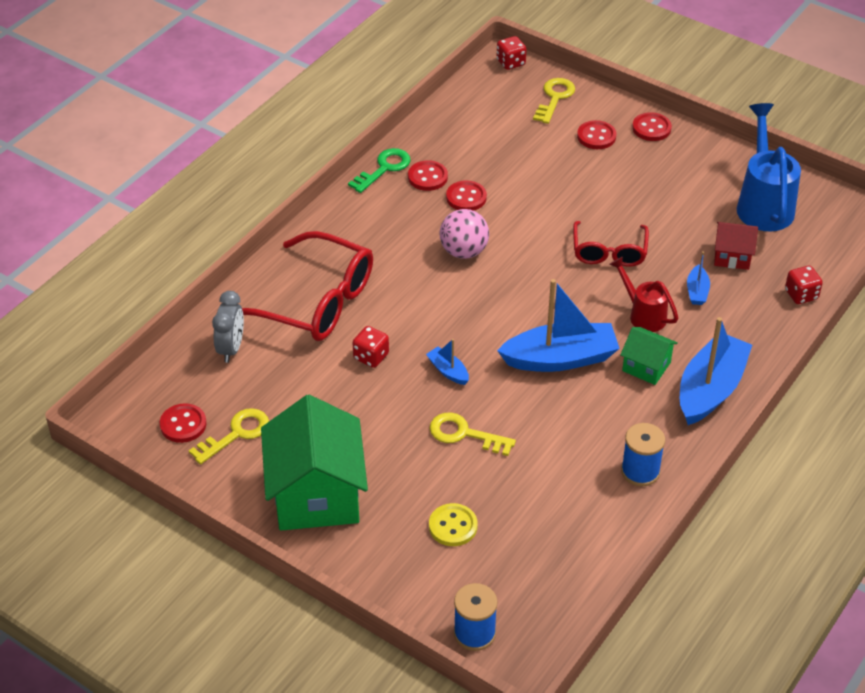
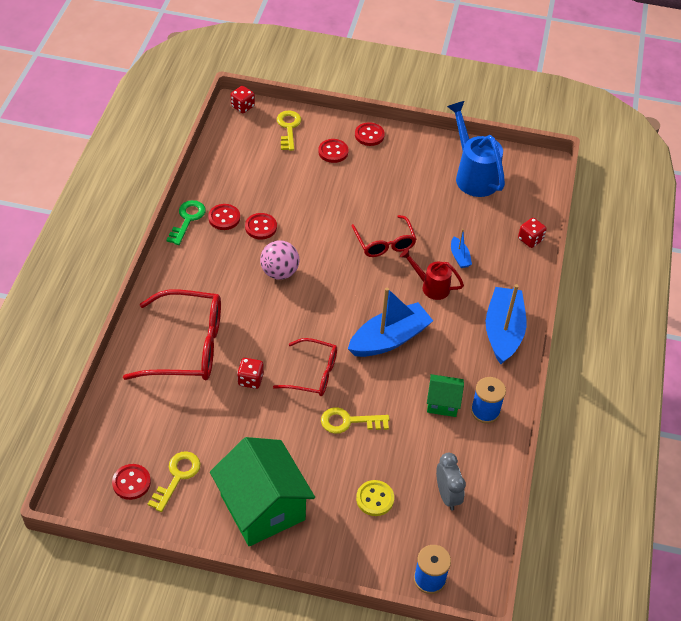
camera: 25 degrees left, 5 degrees up
(231, 348) = (139, 406): grey clock -> grey clock (447, 495)
(448, 371) = (313, 374): blue boat -> red glasses
(646, 366) = (452, 327): green house -> green house (442, 403)
(732, 256) = (471, 222): red house -> none

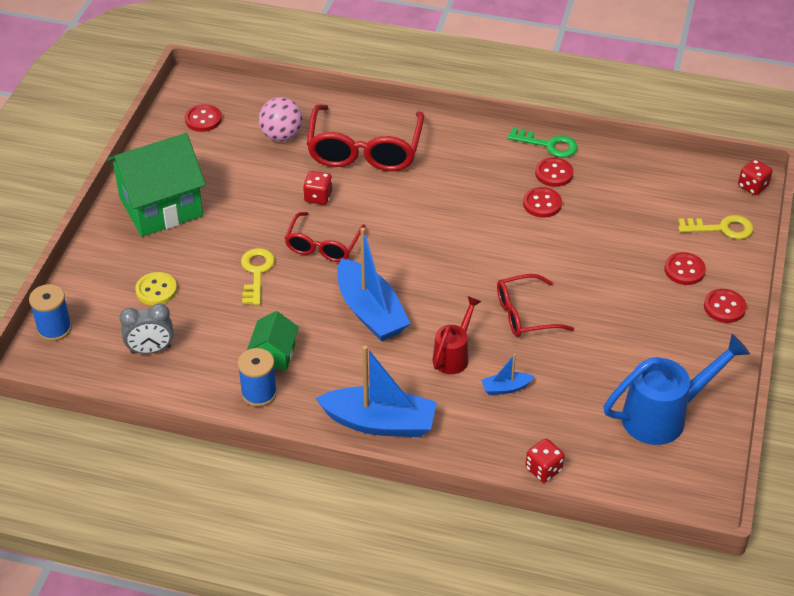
camera: 95 degrees right, 5 degrees down
(177, 477) = (205, 148): yellow key -> none
(279, 272) = (471, 219): pink ball -> pink ball (281, 136)

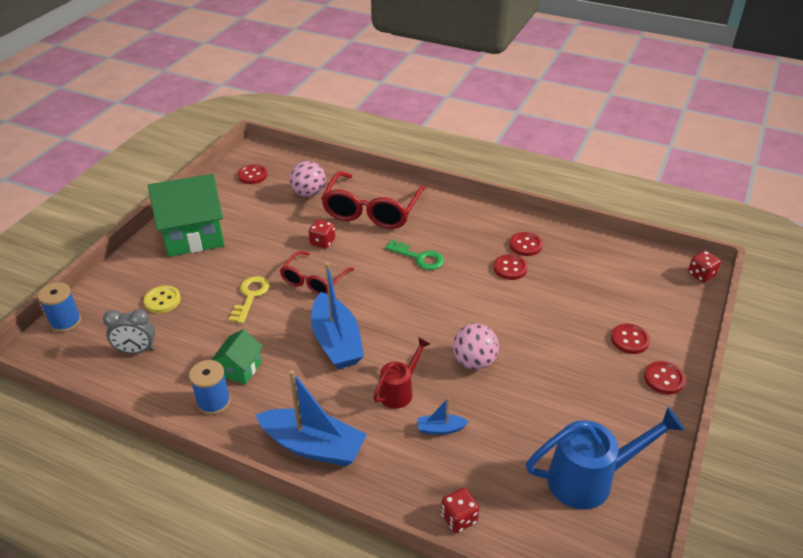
camera: 10 degrees right, 5 degrees down
(525, 314) = (474, 361): red glasses -> pink ball
(548, 145) = (525, 222): green key -> green key (419, 257)
(721, 228) = (669, 307): yellow key -> none

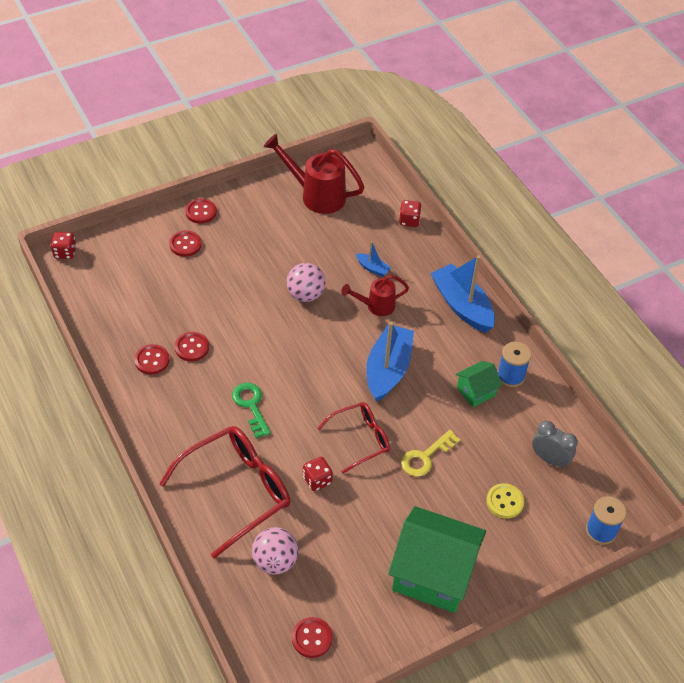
camera: 145 degrees left, 10 degrees up
(591, 479) = (316, 195): blue watering can -> red watering can

